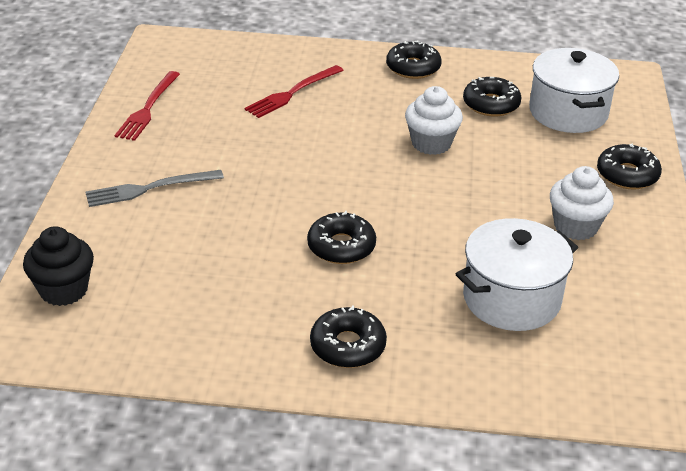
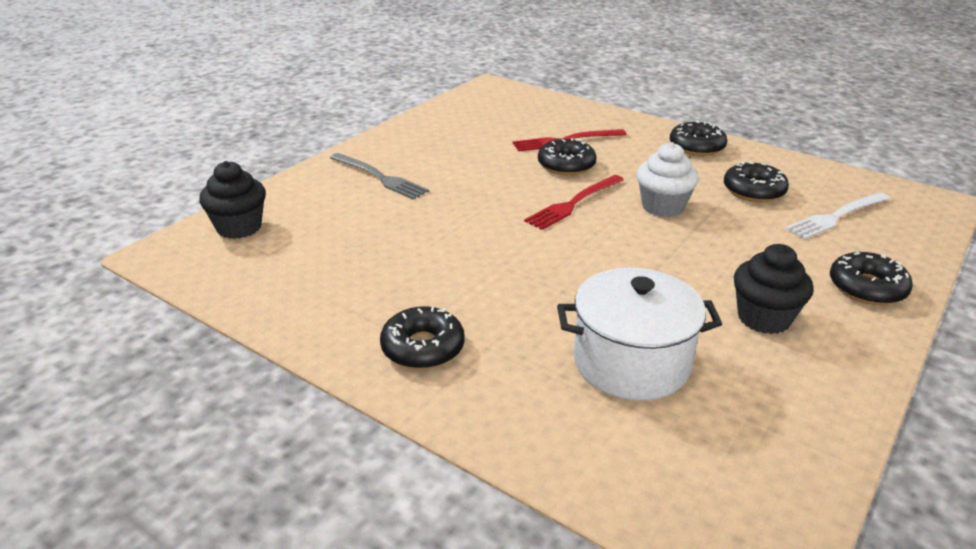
camera: 30 degrees right, 5 degrees down
(148, 108) = (435, 125): red fork -> red fork (574, 203)
(150, 188) = (379, 177): grey fork -> grey fork turned 150 degrees counterclockwise
(341, 246) = (497, 264): black donut -> black donut (566, 165)
(568, 112) = (836, 216): white pot -> white fork
(575, 226) = (764, 318): white cupcake -> black cupcake

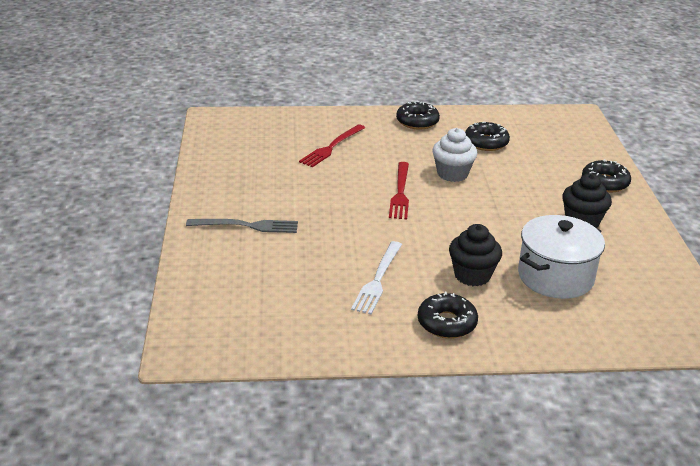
camera: 40 degrees left, 0 degrees up
(239, 227) = (206, 307): black cupcake -> black cupcake (472, 275)
(566, 165) = (358, 166): black donut -> none
(836, 216) = (545, 143): white fork -> white fork (378, 279)

